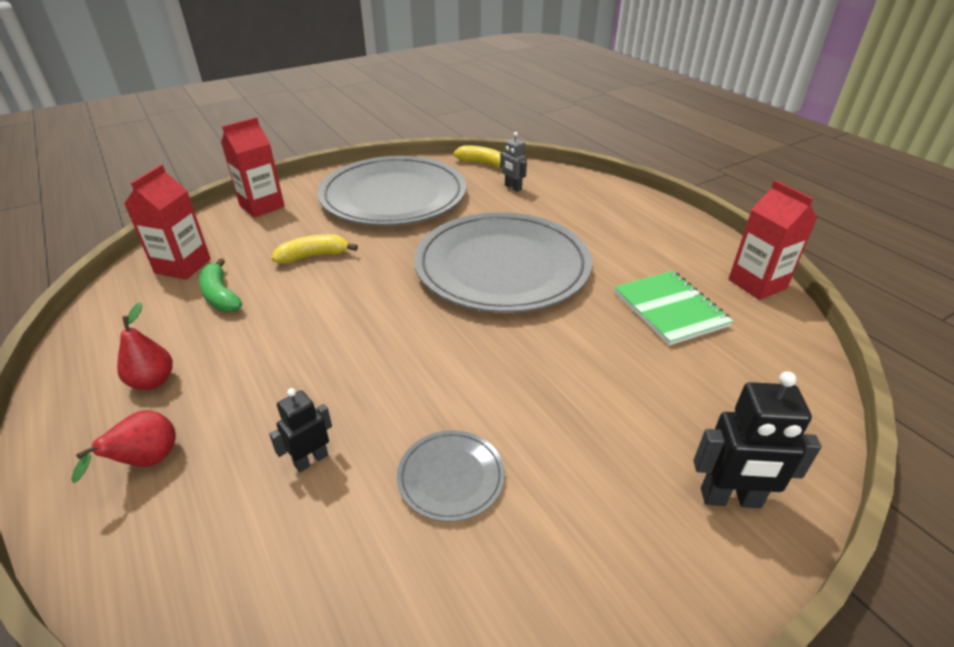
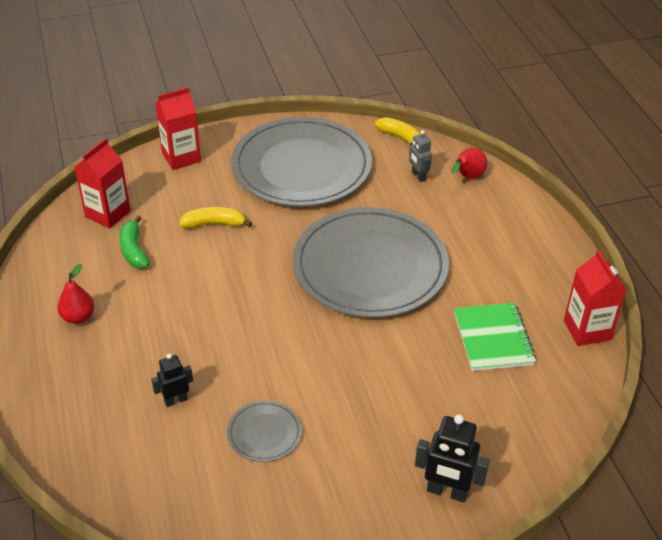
camera: 15 degrees right, 5 degrees up
(147, 462) = (71, 377): red pear -> red pear (467, 177)

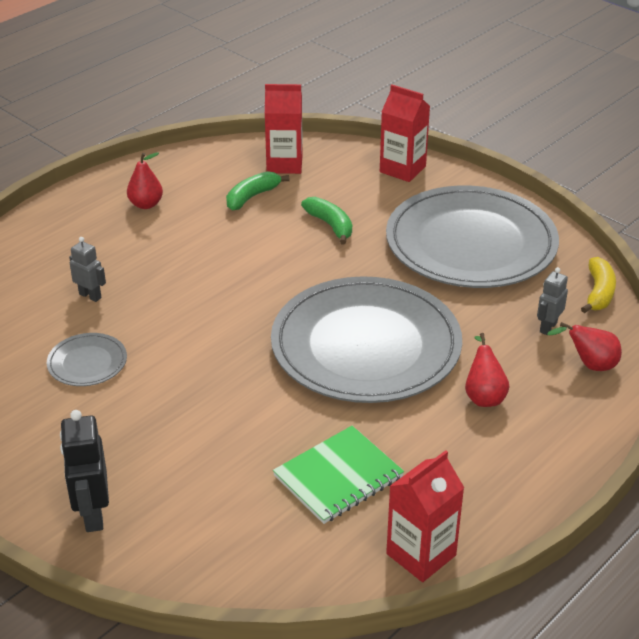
camera: 60 degrees right, 5 degrees down
(176, 400) = (90, 296): black robot -> grey robot
(214, 224) = (330, 225): yellow banana -> green banana
(462, 235) = (483, 396): none -> red pear

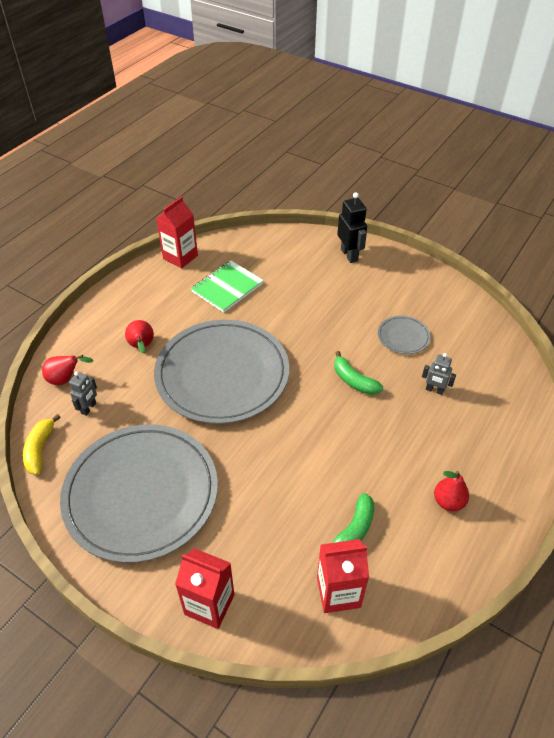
camera: 170 degrees right, 10 degrees up
(330, 225) = (270, 498): green banana -> green banana (353, 380)

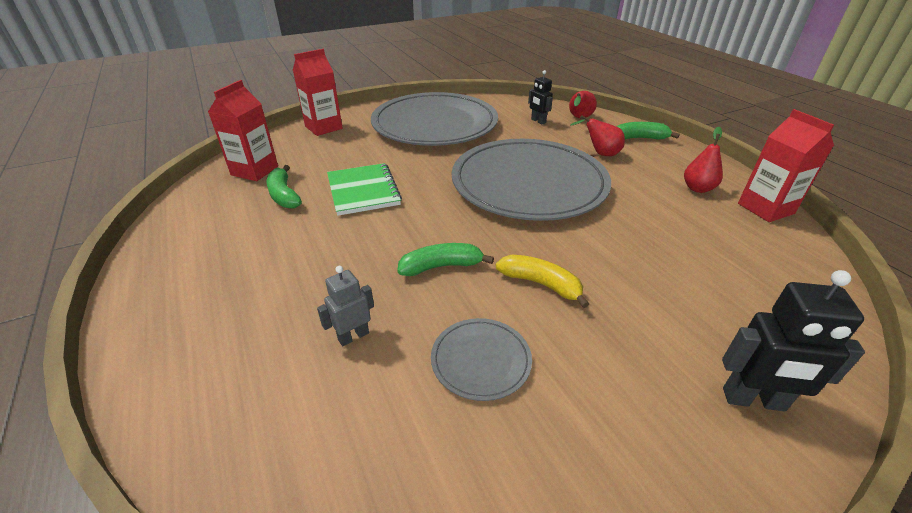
camera: 120 degrees right, 10 degrees down
(40, 449) = (512, 102): yellow banana -> yellow banana (541, 284)
(89, 408) = (538, 121): grey robot -> black robot
(95, 329) = (639, 138): none -> green banana
(227, 287) = (684, 226): green notebook -> green notebook (363, 191)
(448, 501) = (221, 261): red pear -> red pear (697, 188)

